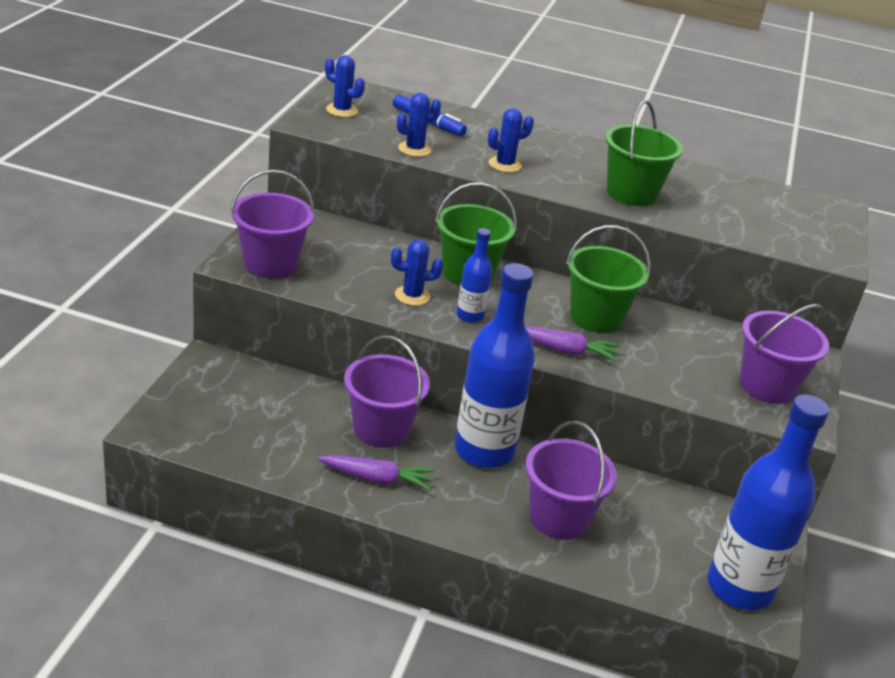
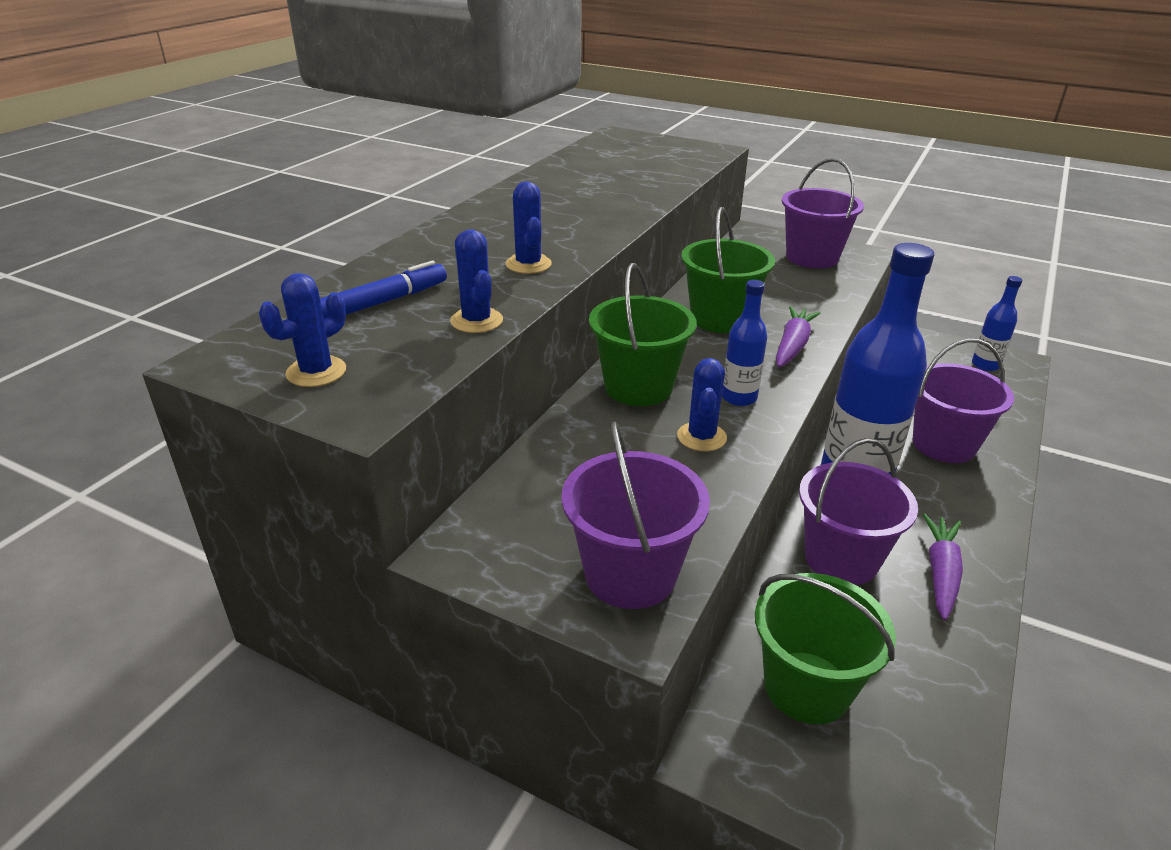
camera: 75 degrees left, 0 degrees up
(631, 193) = (599, 207): green bucket -> green bucket (807, 687)
(739, 588) = (985, 365): blue bottle -> blue bottle, size x0.47

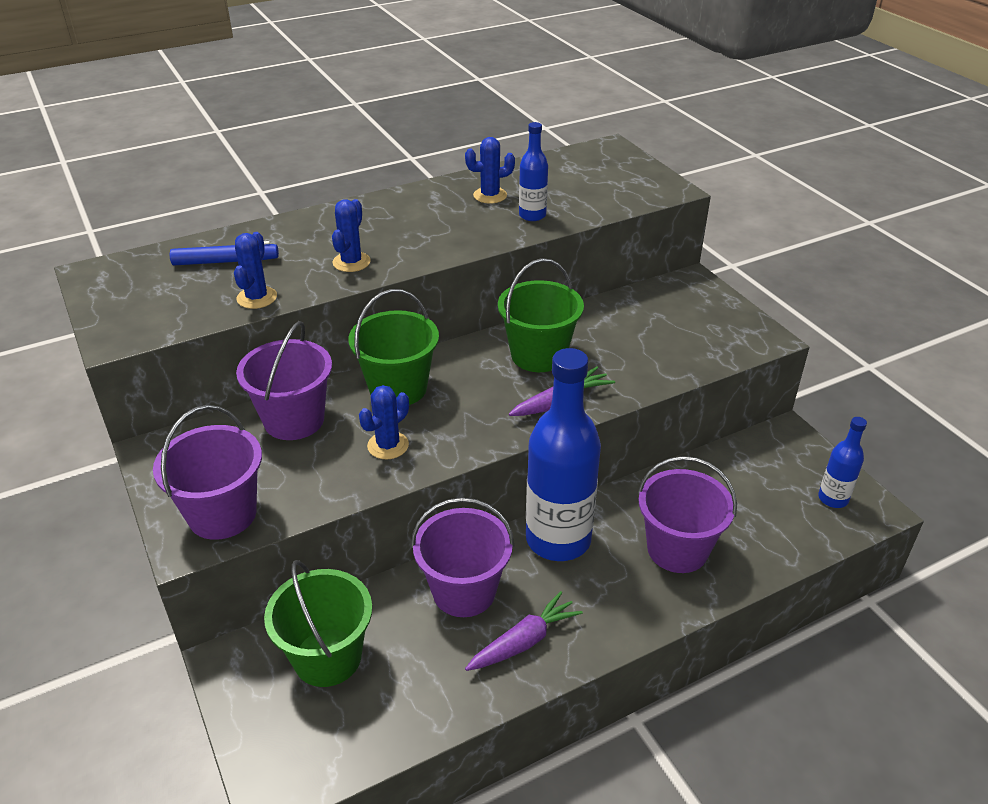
camera: 35 degrees right, 5 degrees up
(316, 372) = (128, 301): blue cactus -> blue cactus (490, 195)
(739, 398) = (456, 427): blue bottle -> blue bottle (532, 215)
(812, 257) = (708, 325): purple bucket -> purple bucket (294, 420)

